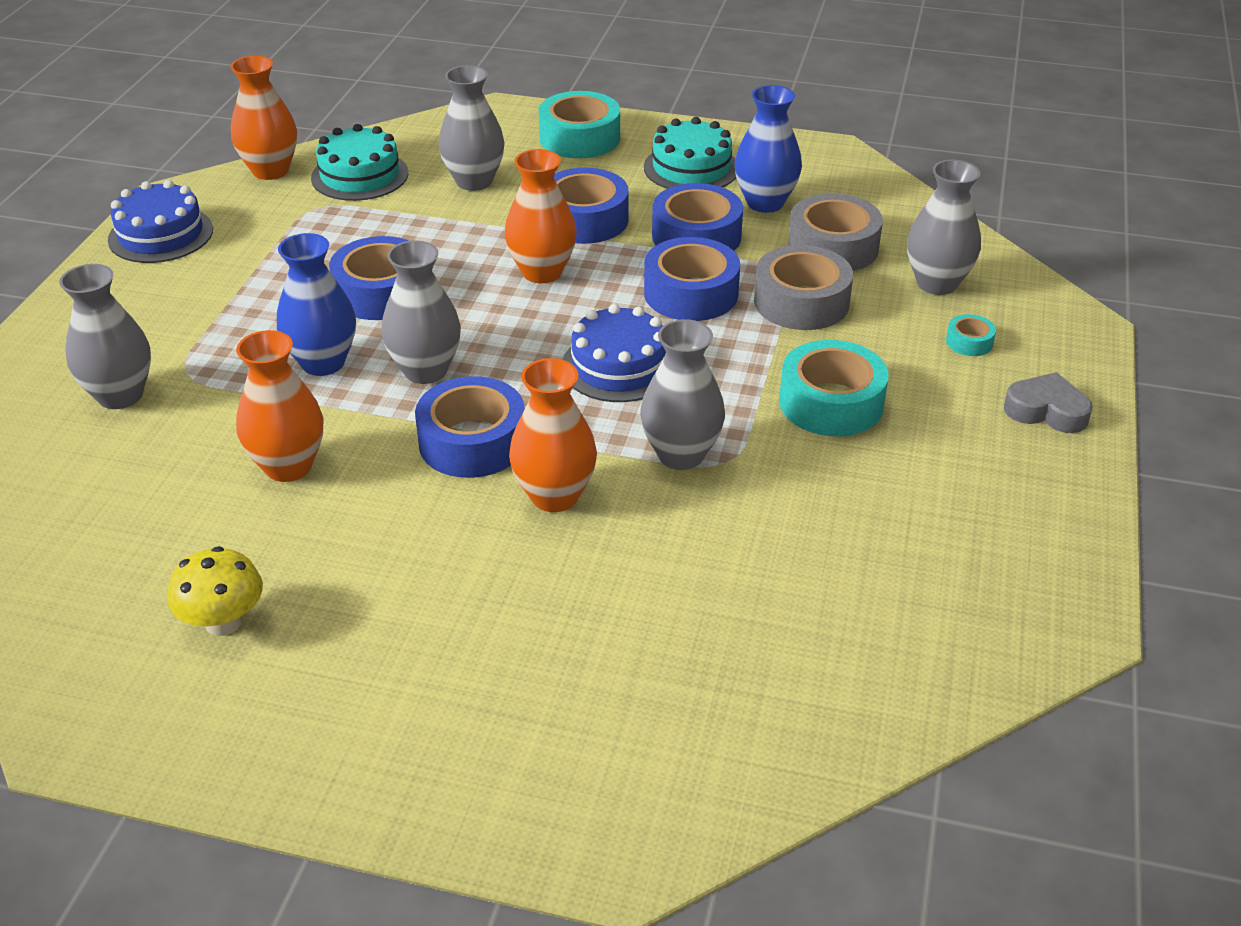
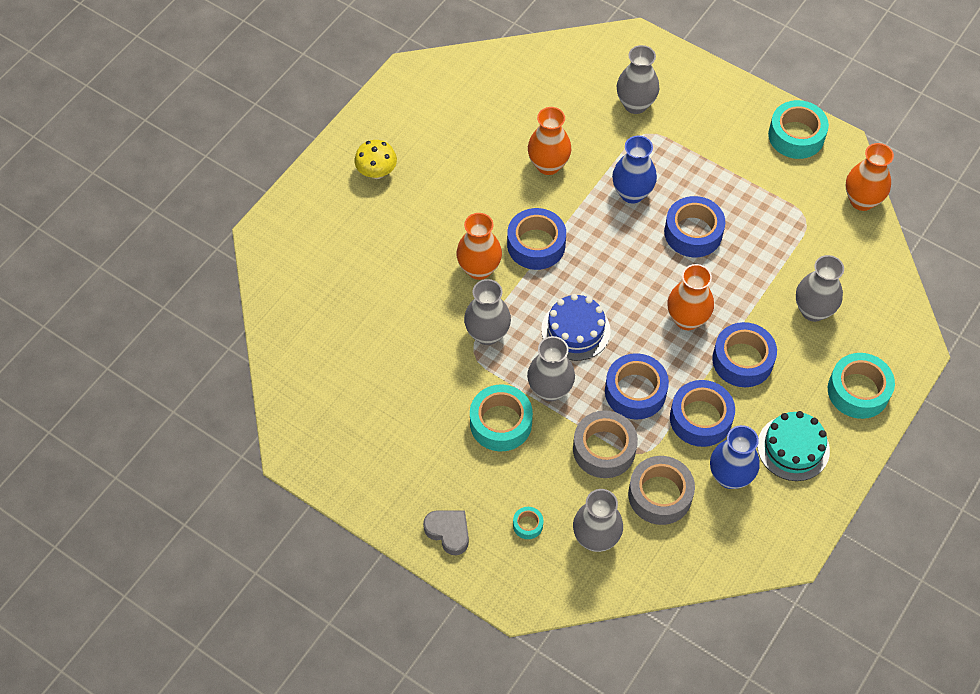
camera: 110 degrees right, 20 degrees up
(161, 234) = (796, 136): blue cake -> turquoise tape
(223, 622) = (450, 127): yellow mushroom -> yellow mushroom (377, 172)
(360, 175) = (841, 248): turquoise cake -> none
(425, 370) = (607, 238): grey vase -> grey vase (550, 389)
(1046, 411) = (448, 532): grey heart -> grey heart turned 90 degrees counterclockwise

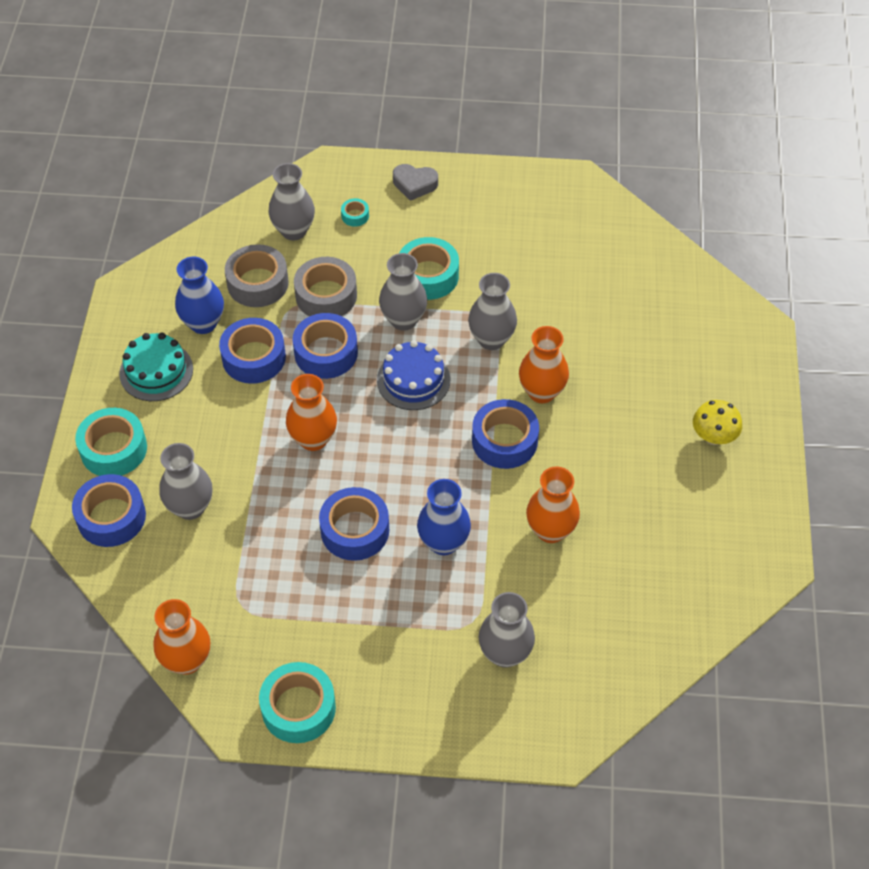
camera: 150 degrees right, 5 degrees down
(742, 360) = (239, 426): blue tape -> blue tape (111, 517)

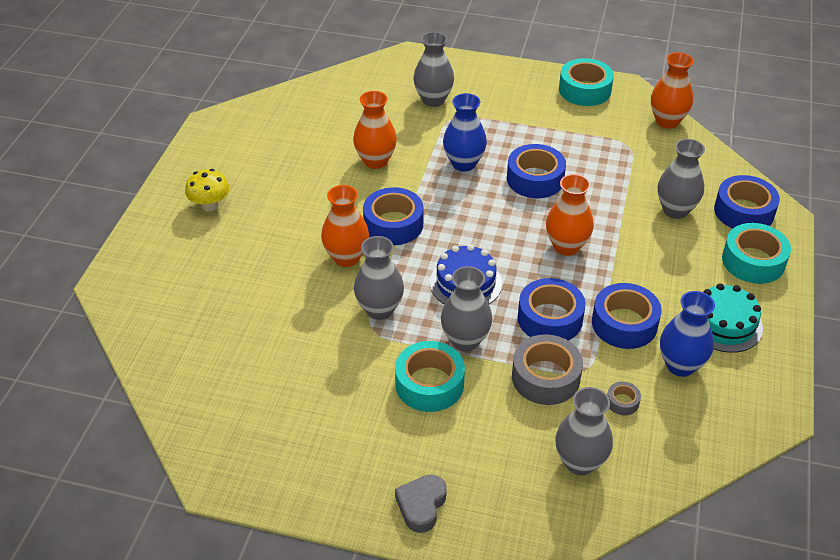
camera: 170 degrees left, 10 degrees down
(258, 283) = (622, 402): grey tape -> grey tape, size x0.47
(355, 216) = (503, 471): turquoise tape -> none
(414, 184) = (421, 505): grey heart -> grey heart turned 90 degrees counterclockwise

